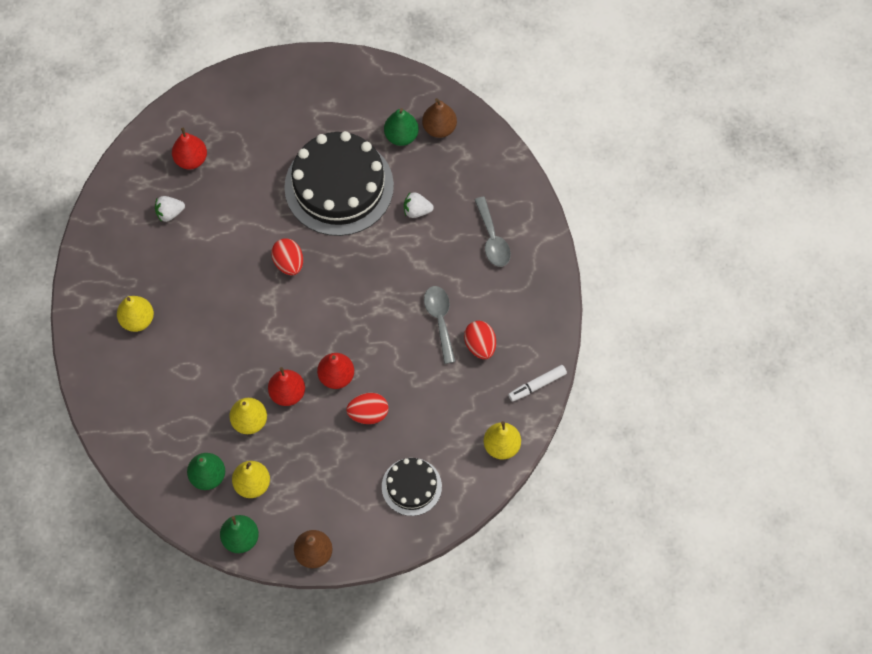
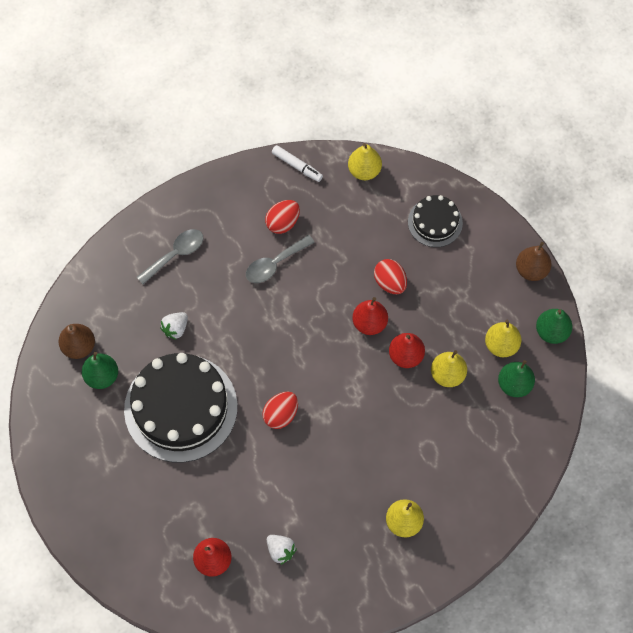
camera: 115 degrees left, 0 degrees up
(417, 211) = (175, 329): white strawberry -> white strawberry turned 60 degrees clockwise

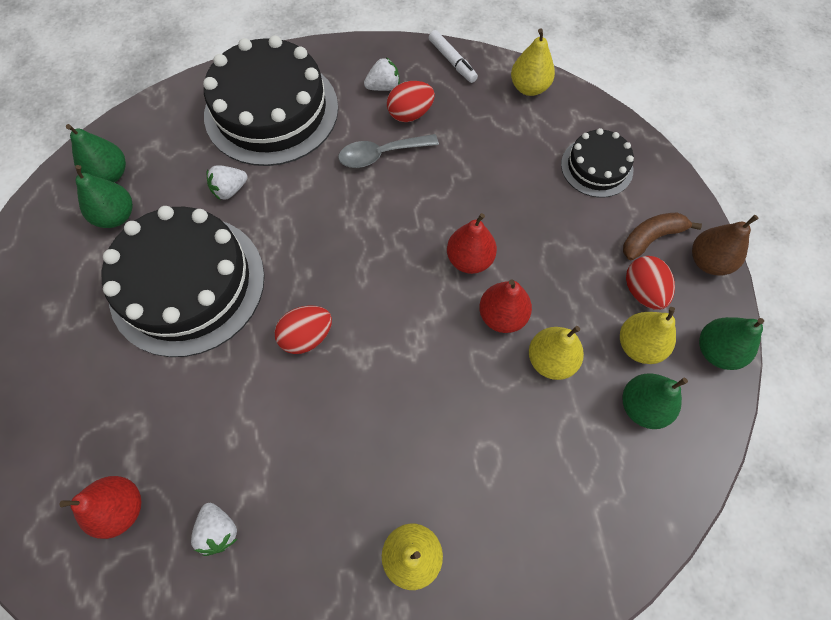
camera: 20 degrees right, 0 degrees up
(79, 347) = (110, 174): brown pear -> green pear
(175, 255) = (271, 111): grey spoon -> black cake
(252, 206) = (383, 87): none -> white strawberry
(390, 283) = (514, 219): red egg -> red egg (642, 291)
(488, 265) = (651, 238): none -> brown banana

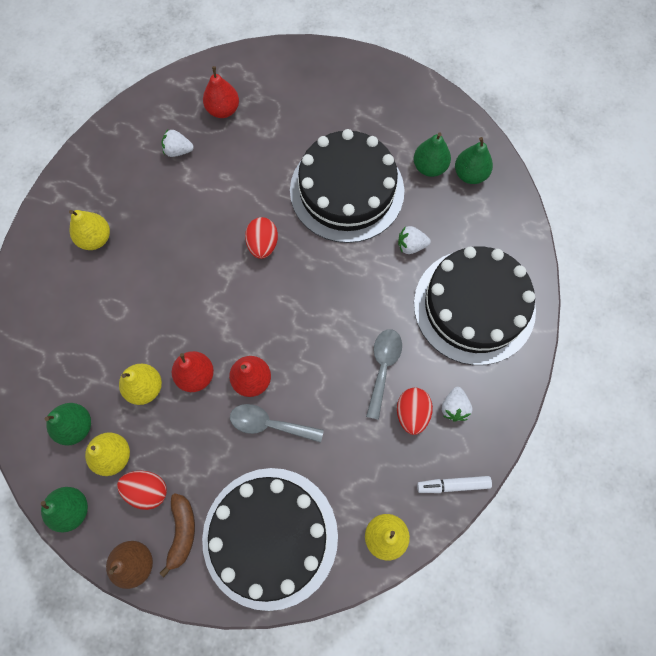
camera: 120 degrees right, 5 degrees up
(230, 190) = (411, 245): white strawberry -> white strawberry turned 90 degrees counterclockwise
(501, 220) = (269, 424): none -> grey spoon
(596, 167) = (270, 537): black cake -> black cake, size x1.95

